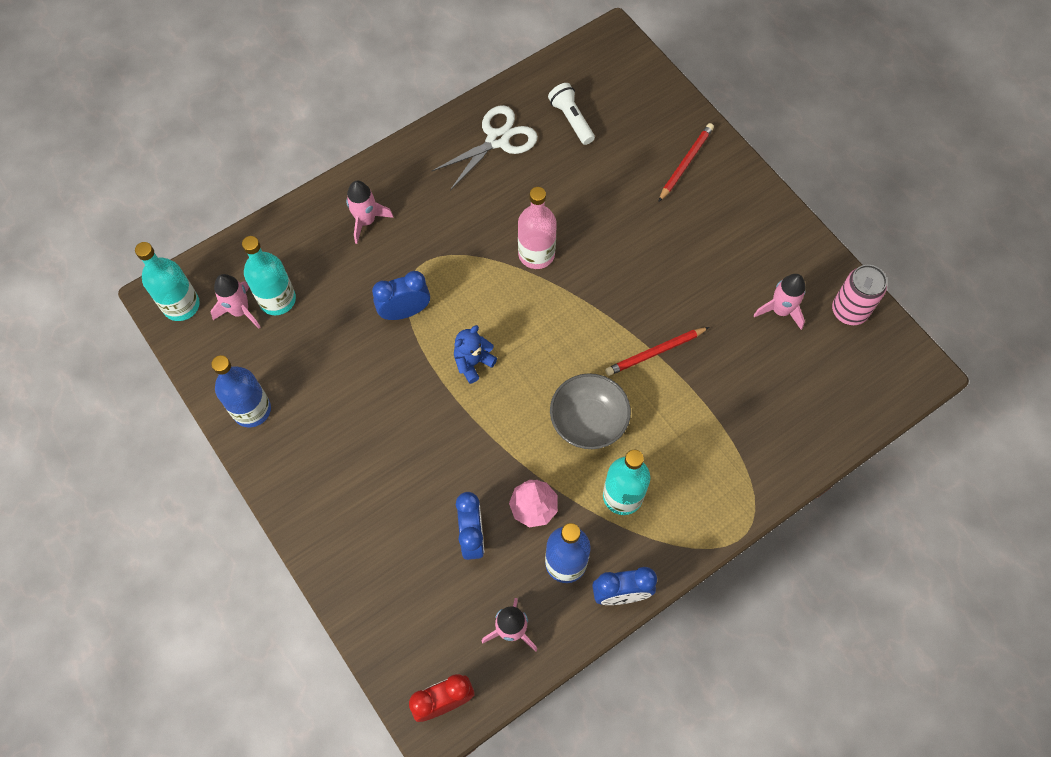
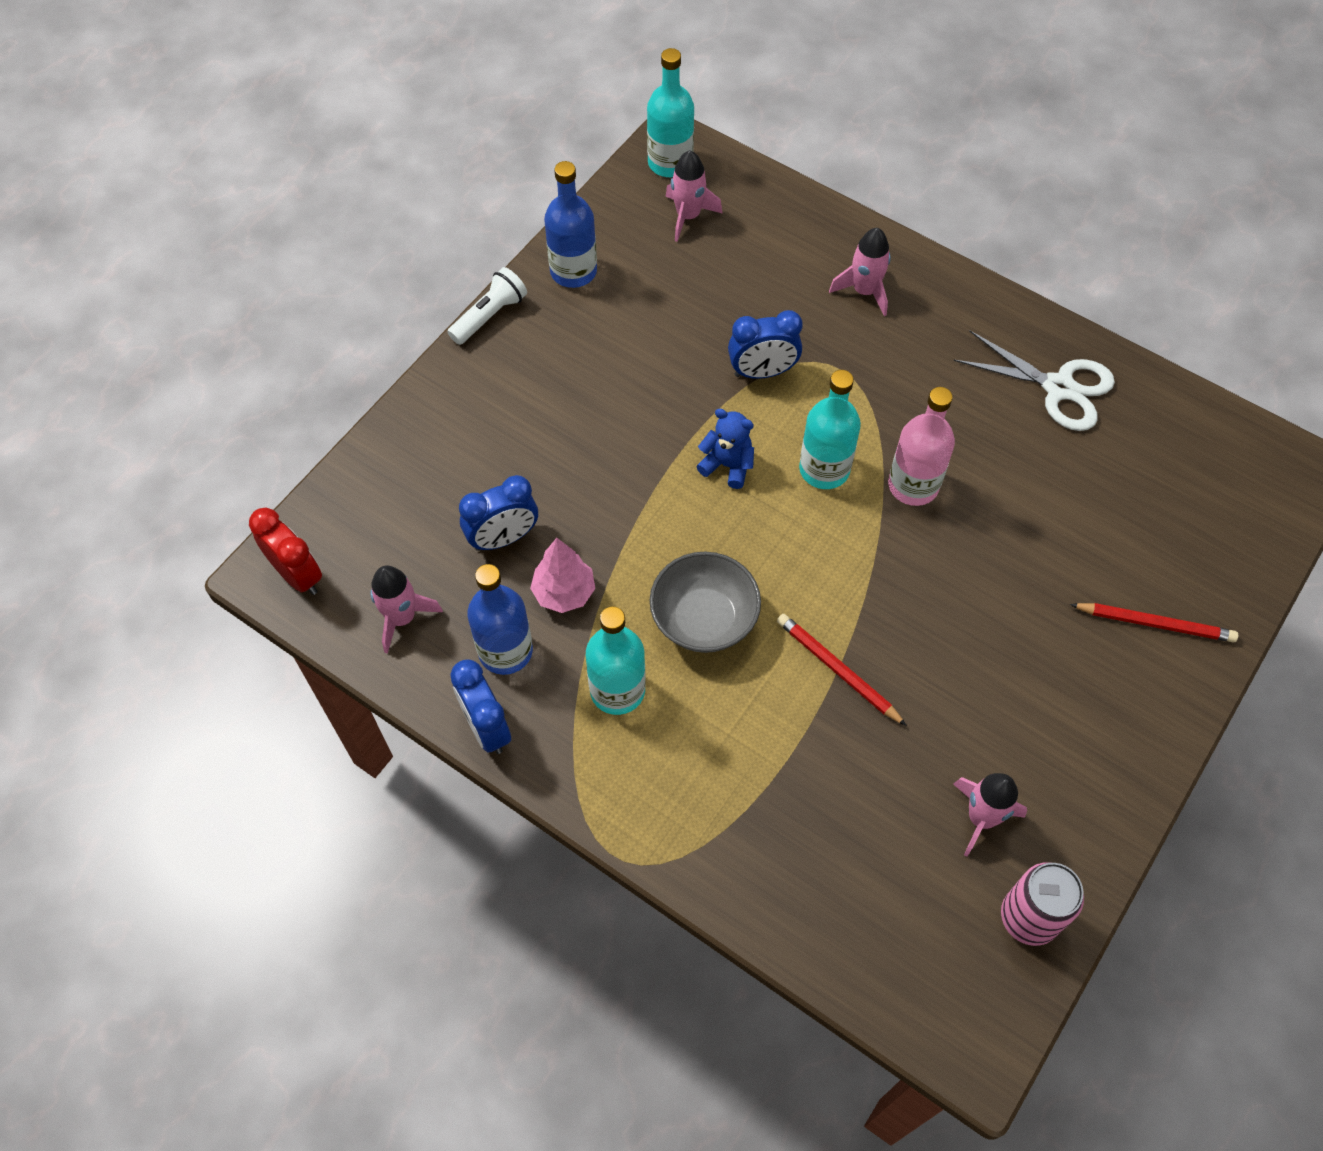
camera: 70 degrees right, 5 degrees down
(277, 299) = (718, 244): turquoise bottle -> turquoise bottle (824, 469)
(405, 312) = (762, 372): blue clock -> blue clock turned 120 degrees clockwise
(571, 119) = (1141, 461): white flashlight -> white flashlight (490, 315)

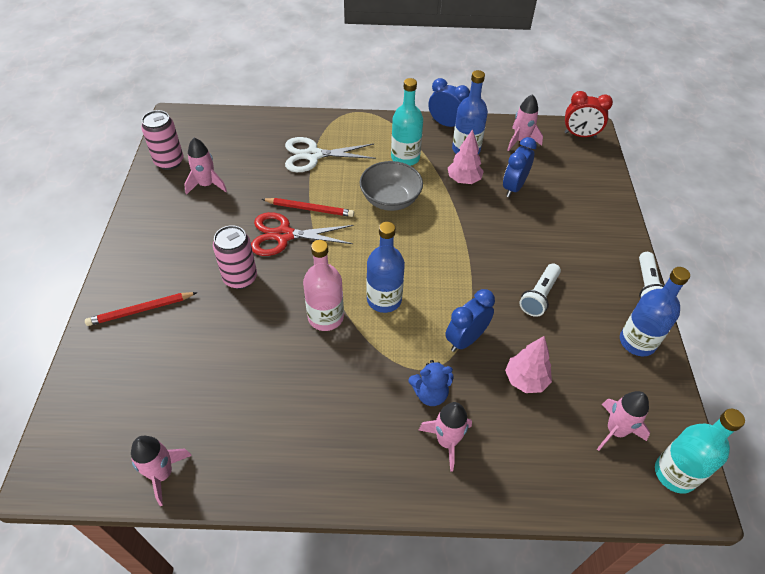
camera: 145 degrees right, 10 degrees down
(629, 373) = (539, 296): none -> white flashlight
(727, 465) = (439, 274): blue teddy bear -> blue teddy bear (430, 394)
(733, 300) = (525, 380): none -> pink tree
(824, 469) = (384, 300): turquoise bottle -> blue bottle
(903, 641) = (284, 235): none -> red scissors
(999, 602) = (240, 278): none -> pink can
(1058, 387) = (262, 440): white scissors -> white scissors (313, 155)
(1178, 409) = (162, 474): none -> pink rocket

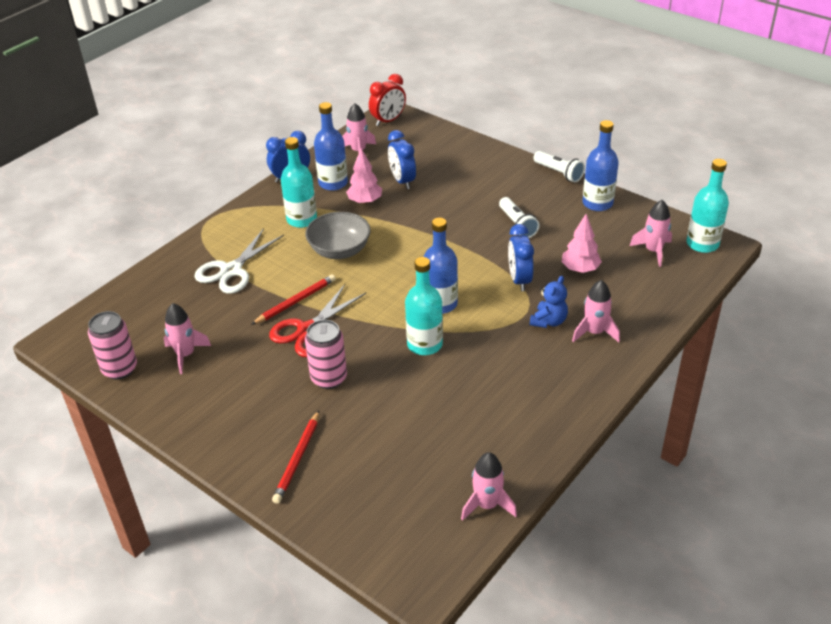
camera: 50 degrees left, 10 degrees down
(325, 317) = (424, 344): pink bottle -> turquoise bottle

